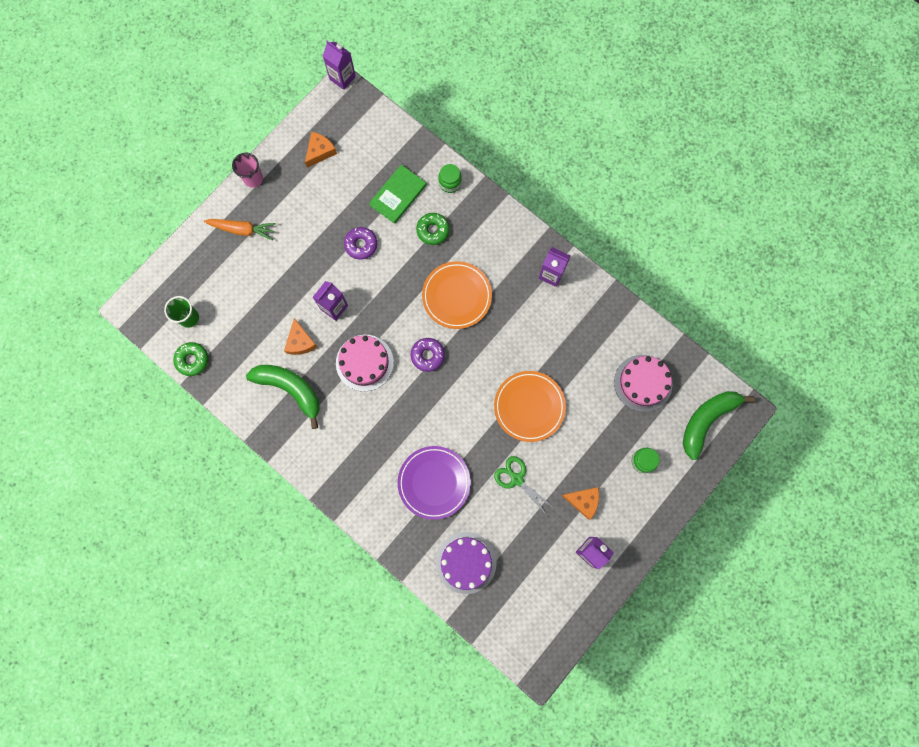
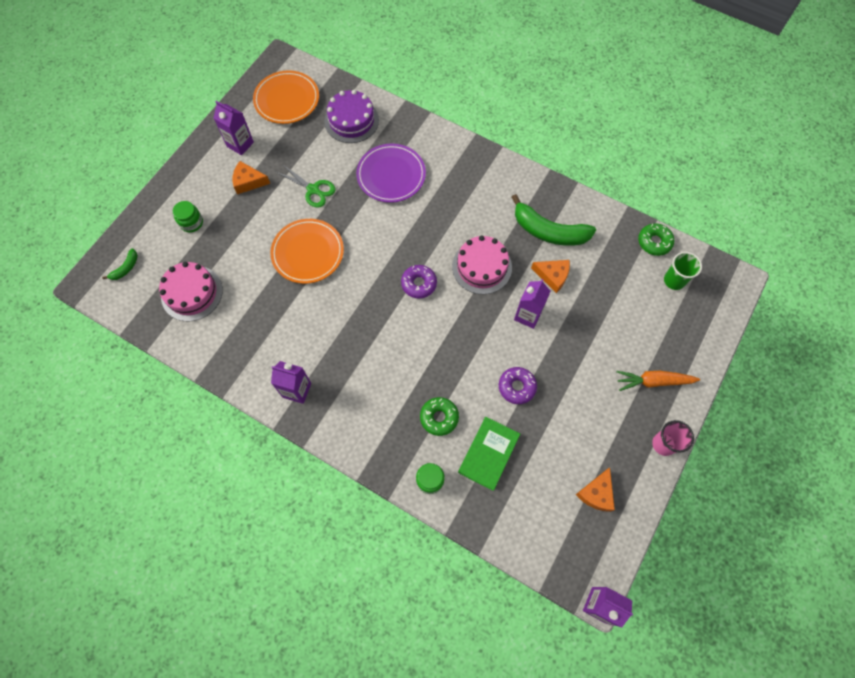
camera: 170 degrees right, 10 degrees down
(300, 342) = (552, 276): orange cheese -> orange cheese turned 135 degrees clockwise
(457, 296) = (399, 348): orange plate -> orange plate (287, 100)
(707, 421) = (126, 268): green banana -> green banana, size x0.45

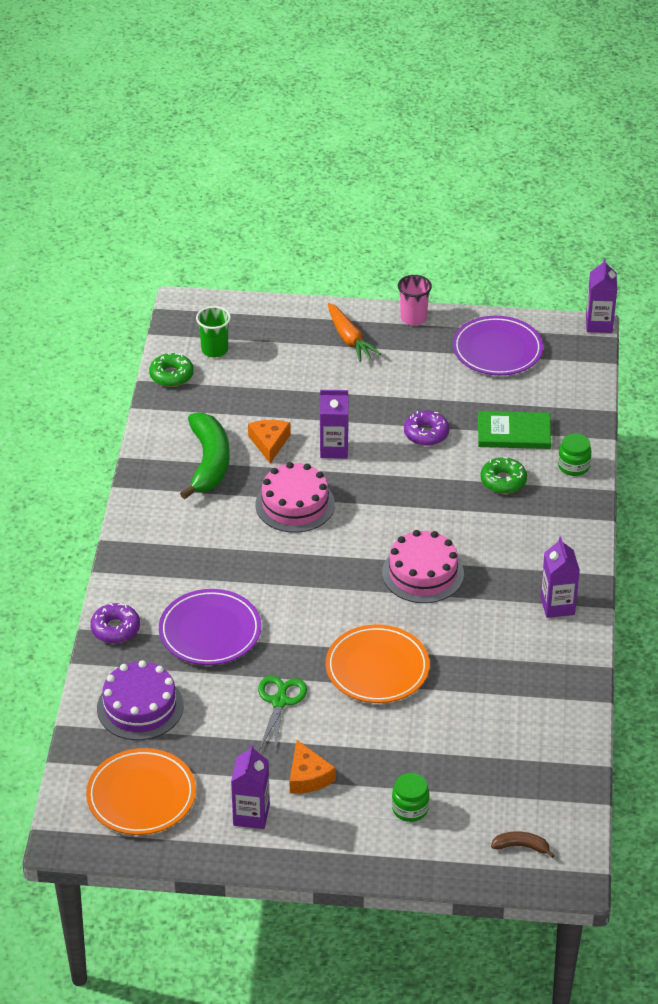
camera: 115 degrees left, 25 degrees down
(126, 268) = (521, 846): green banana -> brown banana
(192, 293) = (508, 758): pink cake -> pink cake (423, 573)
(419, 284) = (353, 550): purple donut -> purple donut (115, 629)
(596, 493) = (497, 350): orange cheese -> purple plate

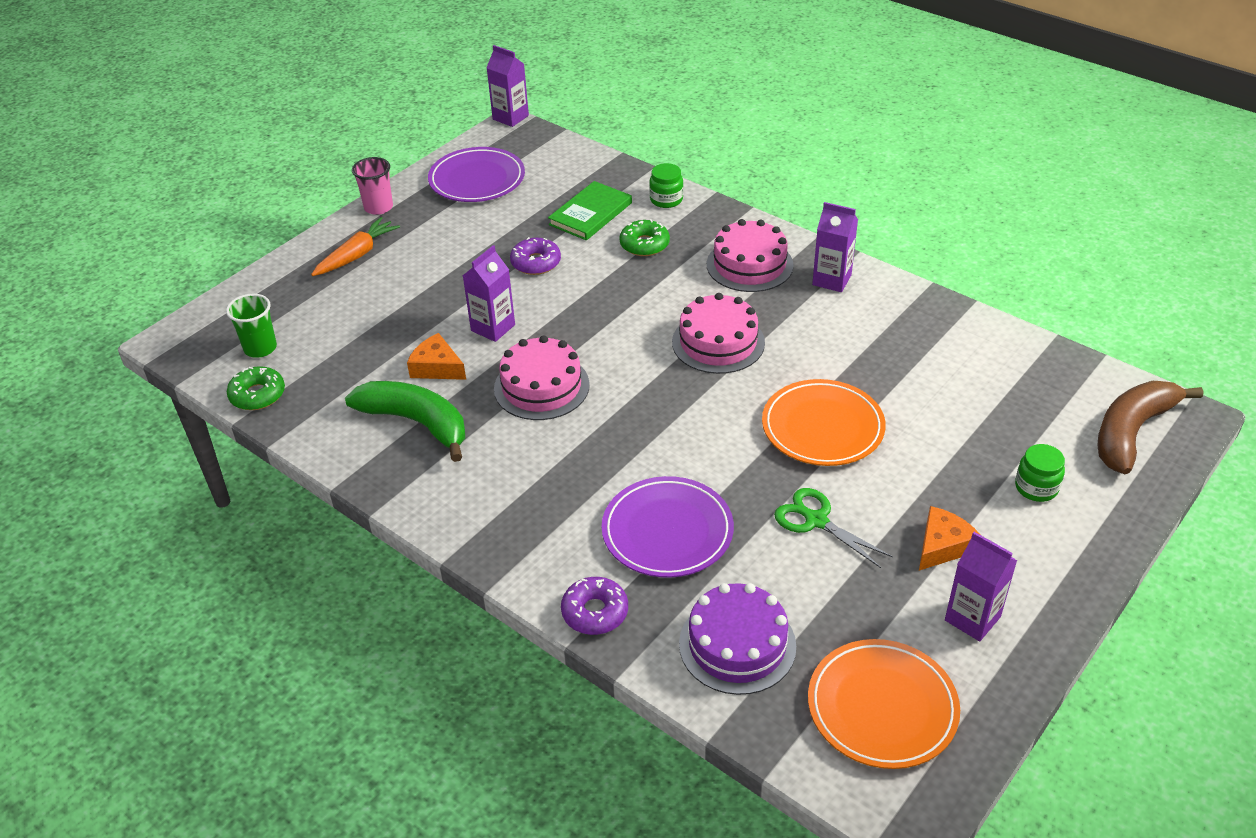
camera: 55 degrees left, 0 degrees up
(308, 776) = (942, 546): orange cheese -> orange cheese turned 60 degrees counterclockwise
(349, 339) = (356, 255): orange carrot -> orange carrot turned 60 degrees counterclockwise
(521, 846) = (1131, 432): brown banana -> brown banana, size x2.20
(533, 551) = (749, 265): none -> pink cake

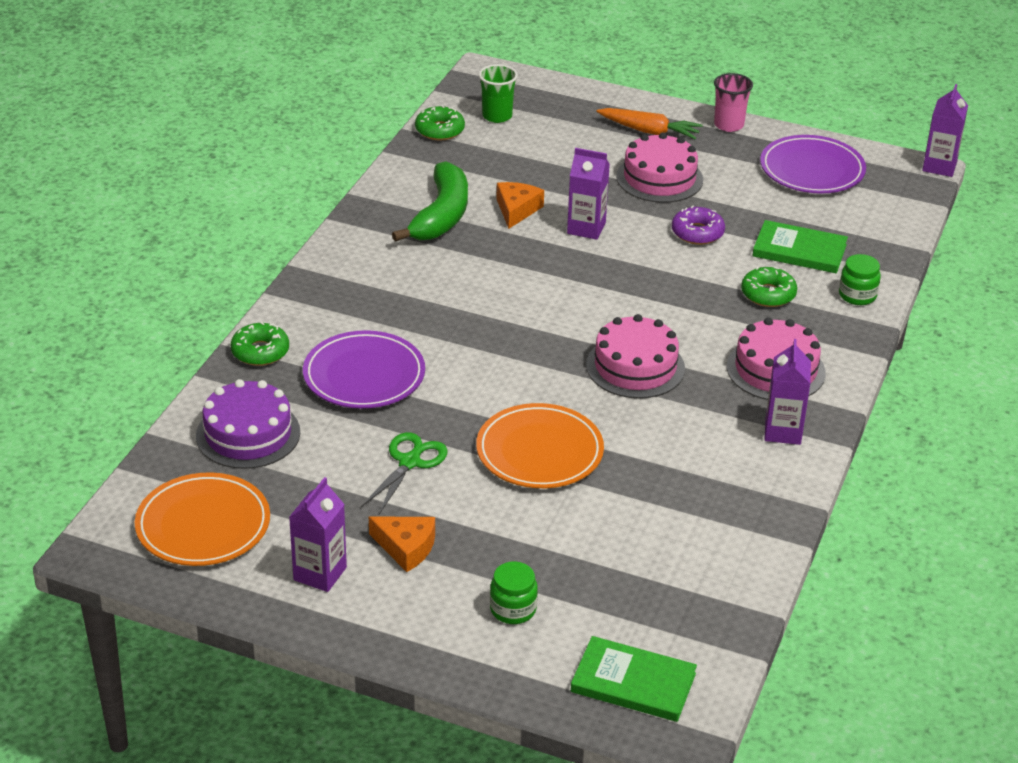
camera: 70 degrees right, 5 degrees down
(541, 387) = (518, 272): pink cake -> pink cake (659, 178)
(595, 612) = (260, 351): purple donut -> green donut
(1131, 432) = (633, 683): brown banana -> green book

